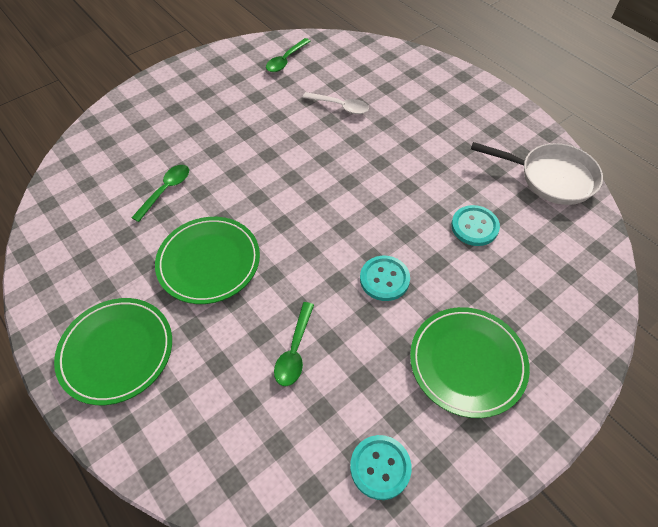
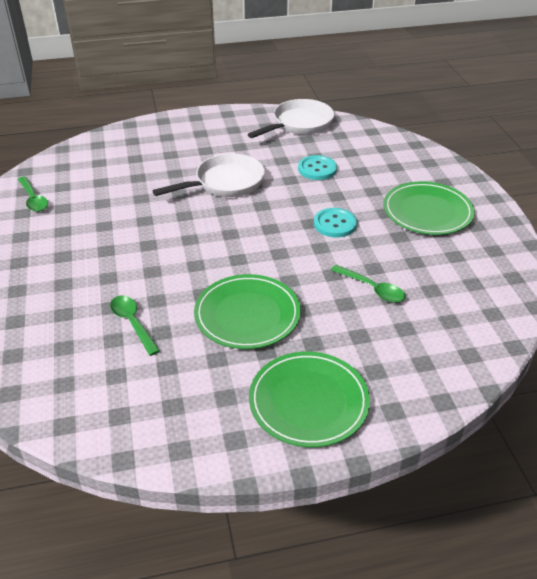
camera: 65 degrees left, 15 degrees down
(340, 106) = (131, 188): white spoon -> none
(380, 467) = (488, 276): turquoise button -> none
(393, 164) = (225, 183): none -> white pan

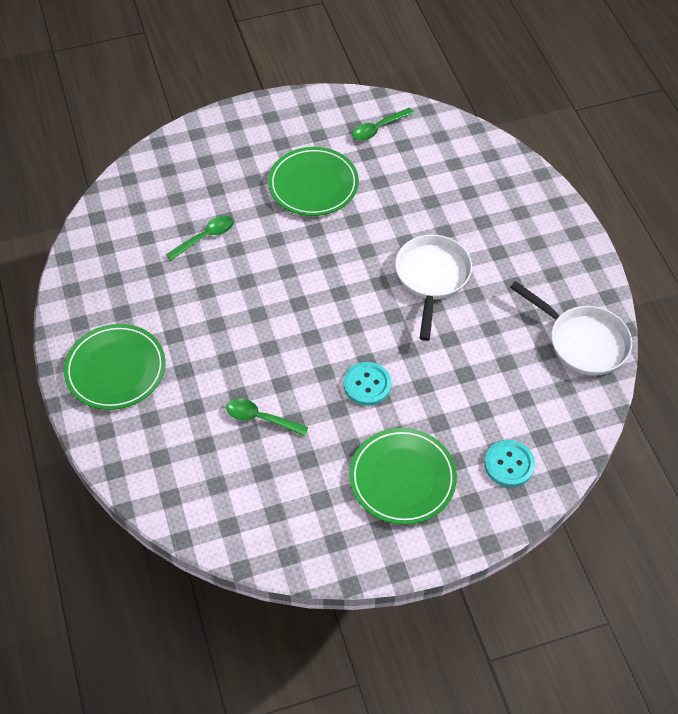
camera: 85 degrees right, 15 degrees up
(225, 183) = (432, 278): white pan -> white pan turned 135 degrees counterclockwise
(247, 315) = (219, 318): green plate -> green plate (313, 185)
(317, 169) = (477, 365): turquoise button -> turquoise button (509, 464)
(372, 289) = (261, 418): green spoon -> green spoon turned 75 degrees clockwise

